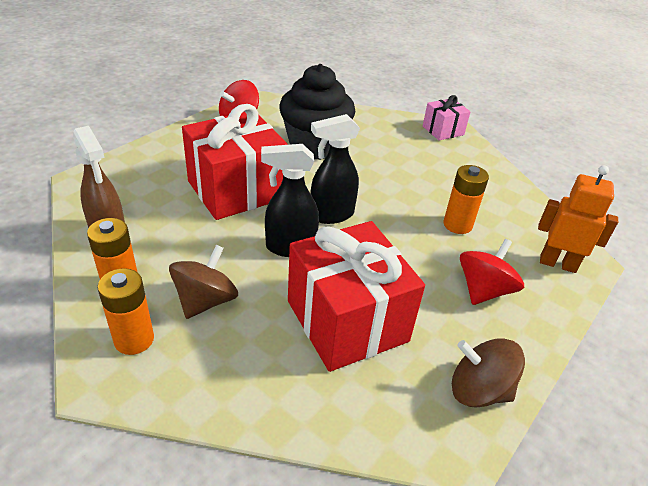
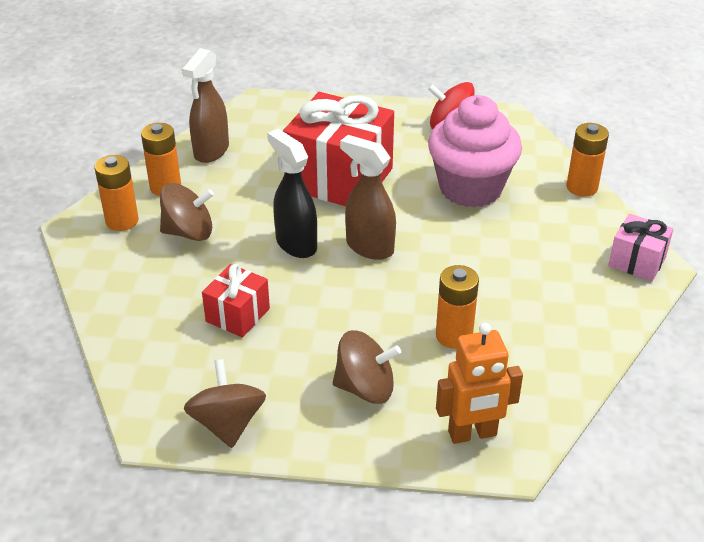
camera: 60 degrees right, 0 degrees up
(314, 146) = (470, 188): black cupcake -> pink cupcake
(331, 215) = (369, 247): black spray bottle -> brown spray bottle
(347, 321) = (237, 315): red gift -> red gift, size x0.50
(359, 112) = (582, 187): none -> orange battery
(483, 290) = (365, 388): red spinning top -> brown spinning top
(557, 263) = (472, 434): orange robot -> orange robot turned 90 degrees clockwise

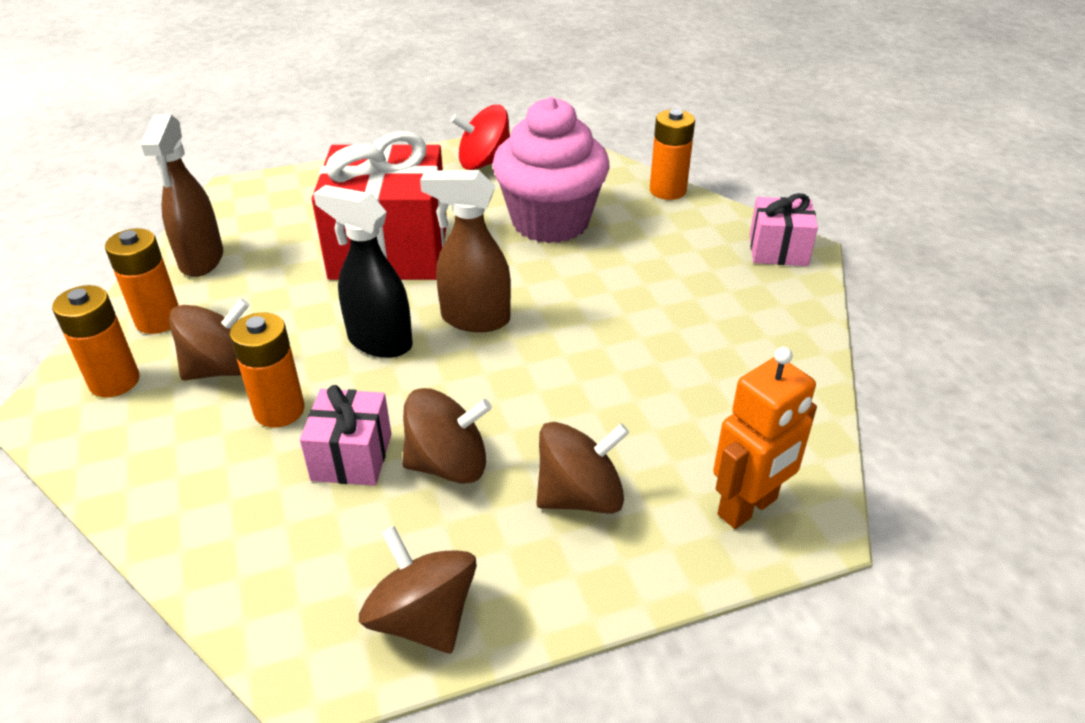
camera: 25 degrees left, 0 degrees up
(237, 315) = (352, 457): red gift -> pink gift
(294, 339) = (448, 464): none -> brown spinning top
(454, 336) = (643, 393): orange battery -> orange battery (279, 410)

